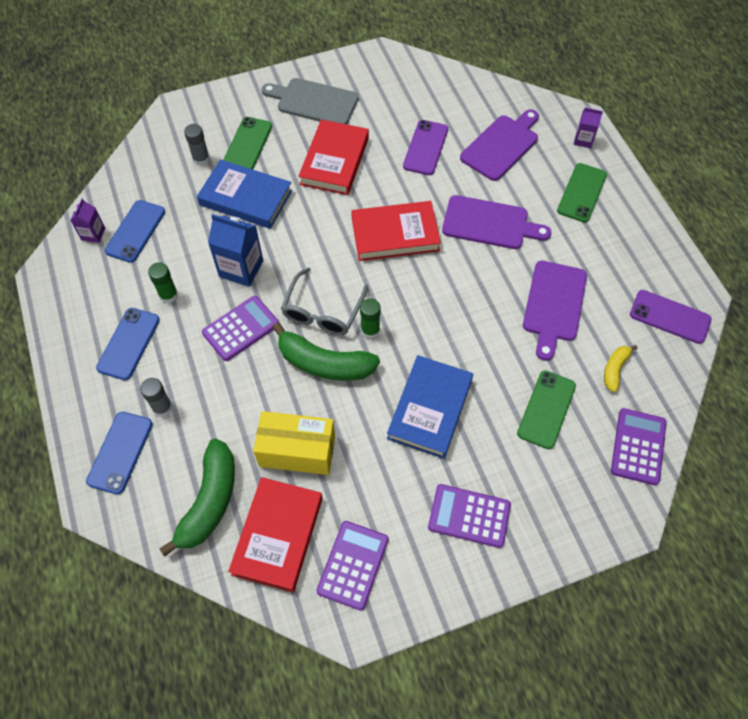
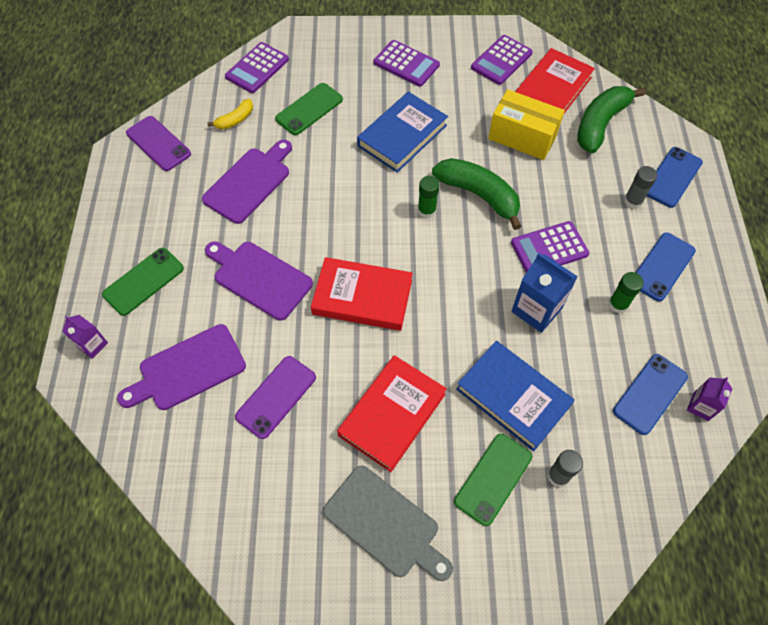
camera: 160 degrees left, 0 degrees up
(322, 311) = (465, 240): grey glasses -> none

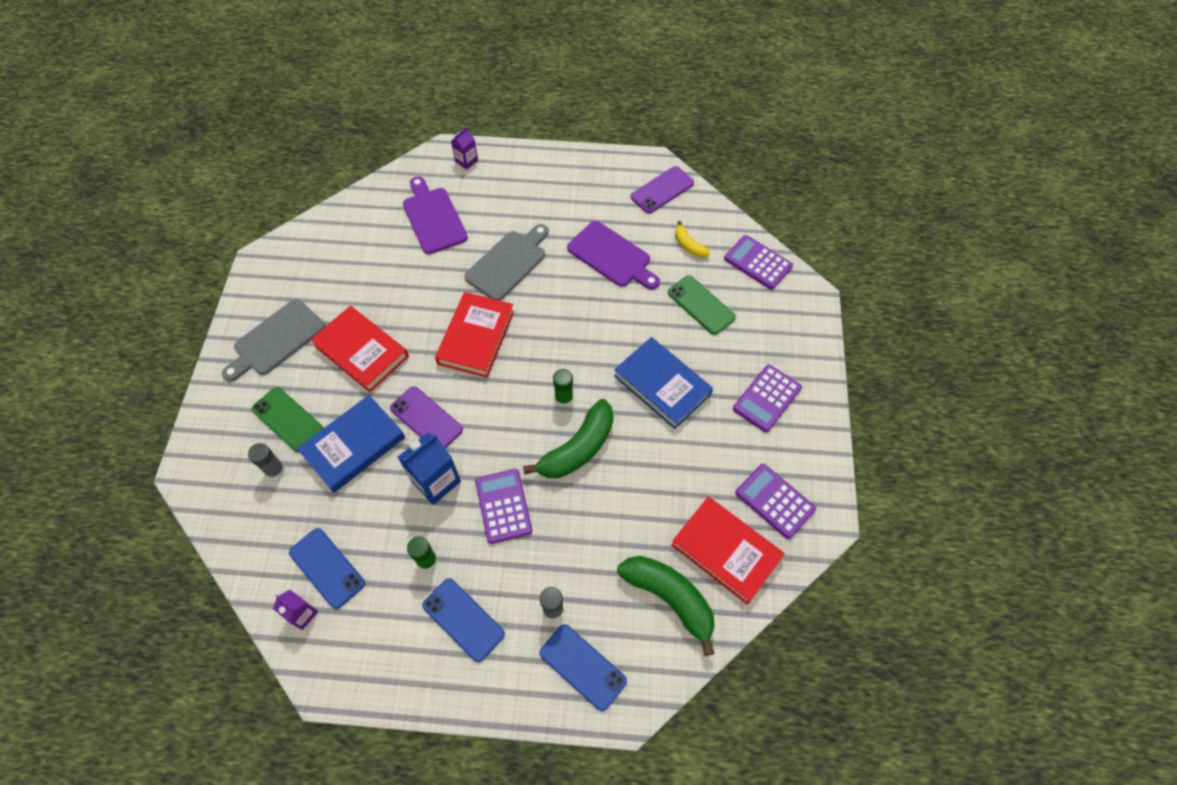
camera: 95 degrees right, 0 degrees up
(143, 281) = (518, 187): green phone -> none
(259, 278) = (508, 263): purple cutting board -> grey cutting board
(276, 397) = (397, 273): purple phone -> purple phone (426, 419)
(522, 137) = (654, 505): yellow box -> none

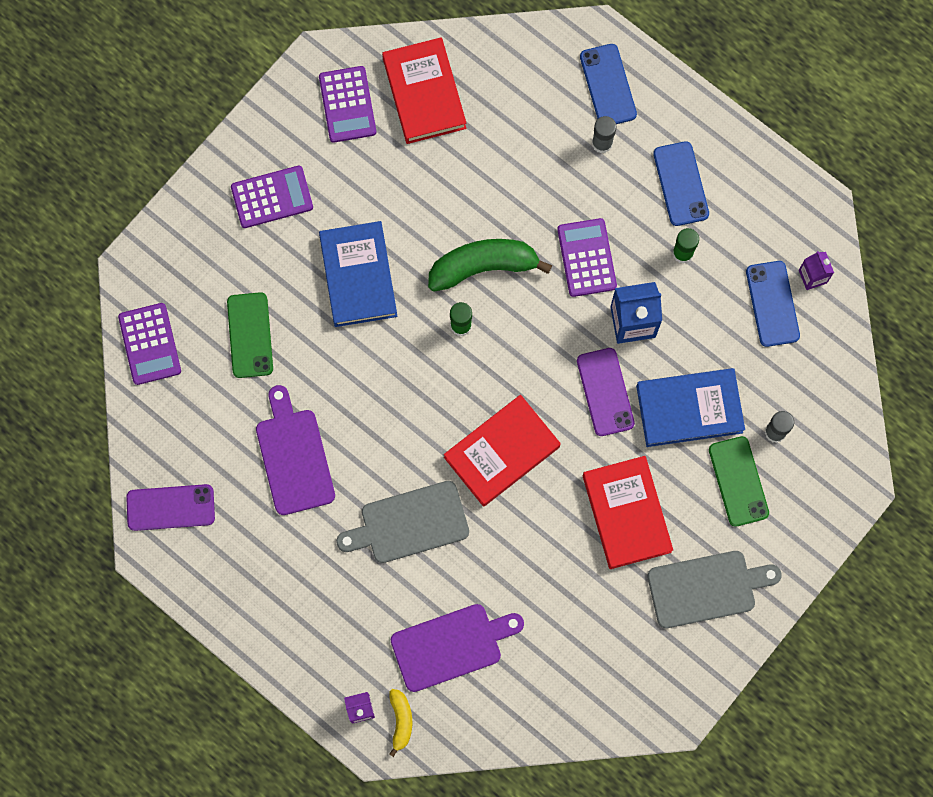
camera: 145 degrees left, 15 degrees up
(433, 218) = (451, 645): purple cutting board -> purple cutting board turned 120 degrees counterclockwise
(503, 506) = (586, 258): purple calculator -> purple calculator turned 150 degrees clockwise
(670, 598) = (500, 88): green banana -> none
(688, 245) = (202, 414): yellow banana -> yellow banana (401, 721)

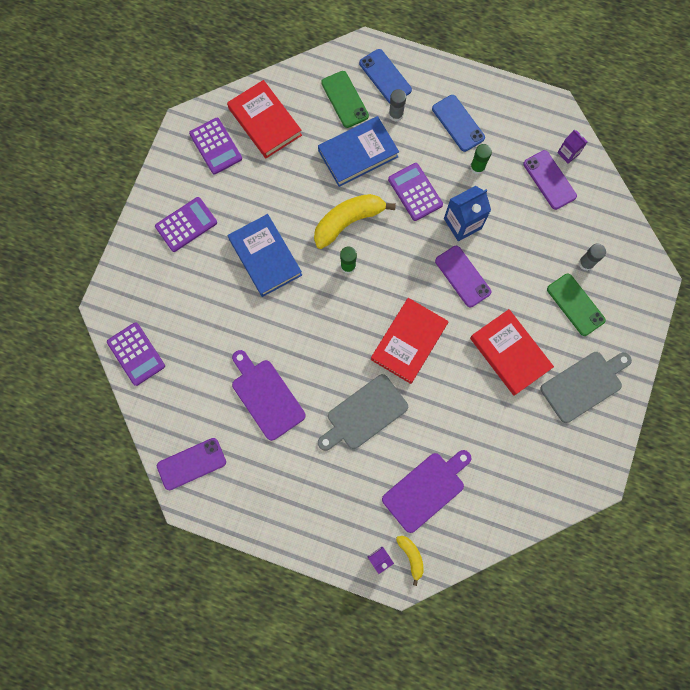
camera: 20 degrees left, 0 degrees up
(250, 335) = (205, 323): green phone -> green phone (344, 99)
(483, 267) = (348, 221): green banana -> yellow banana
(689, 409) = (523, 268): blue book -> blue book (358, 153)
(772, 304) = (549, 180): blue phone -> purple phone

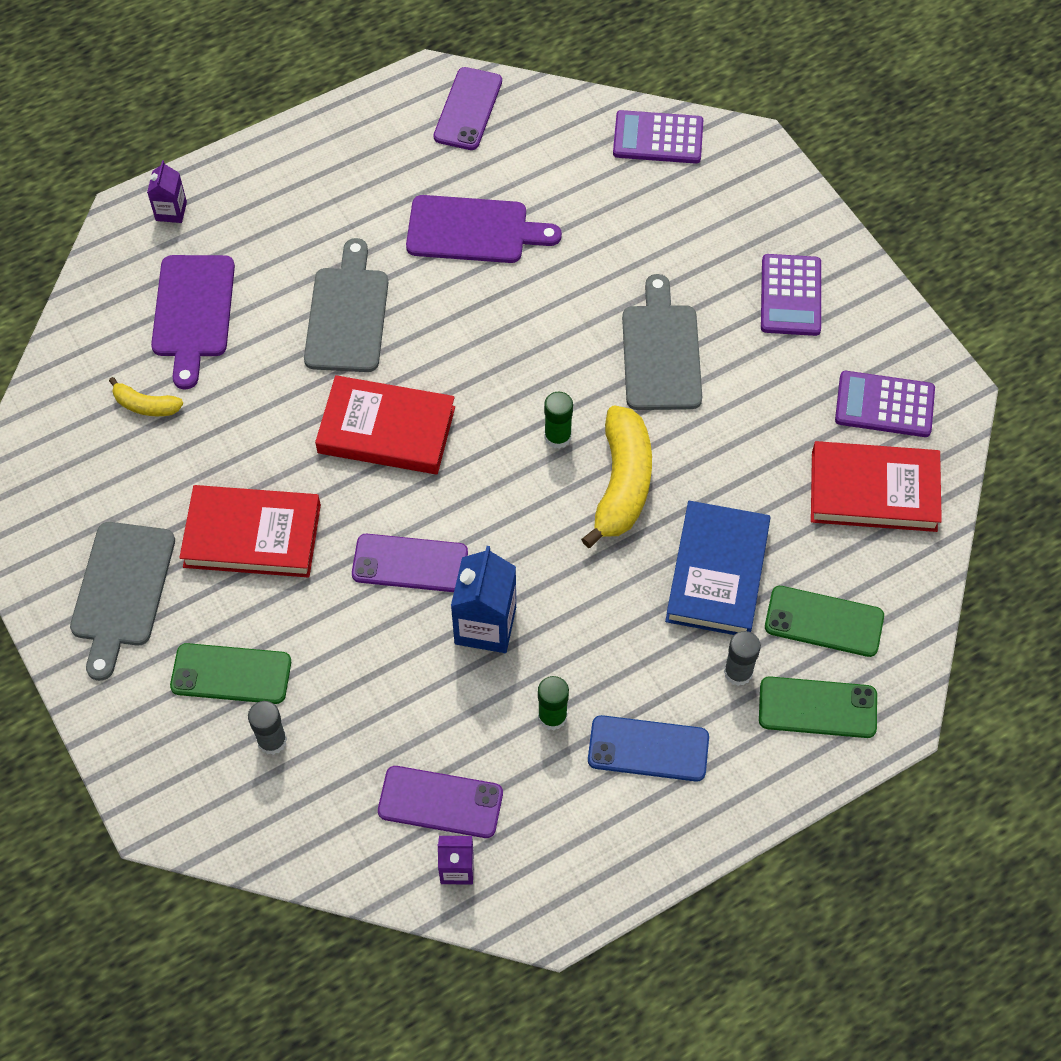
camera: 130 degrees right, 15 degrees down
(265, 257) = (661, 352): blue book -> grey cutting board
(385, 76) = (817, 708): blue phone -> green phone
(409, 342) = (386, 430): red book -> red book turned 60 degrees counterclockwise
(411, 556) = (139, 243): yellow banana -> yellow banana (145, 405)
(415, 192) = (589, 601): purple calculator -> none

